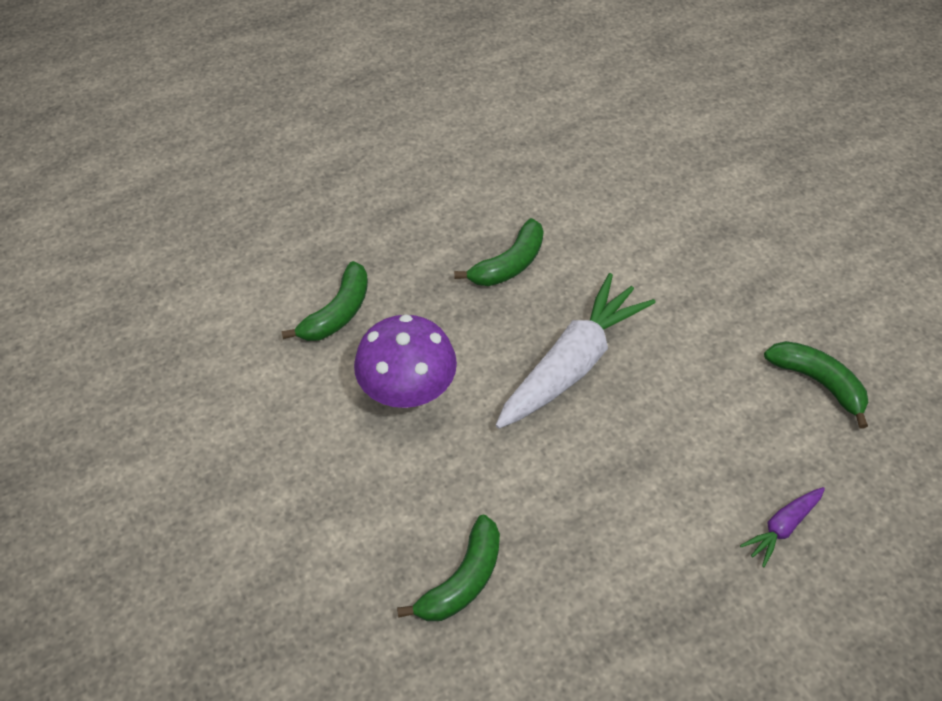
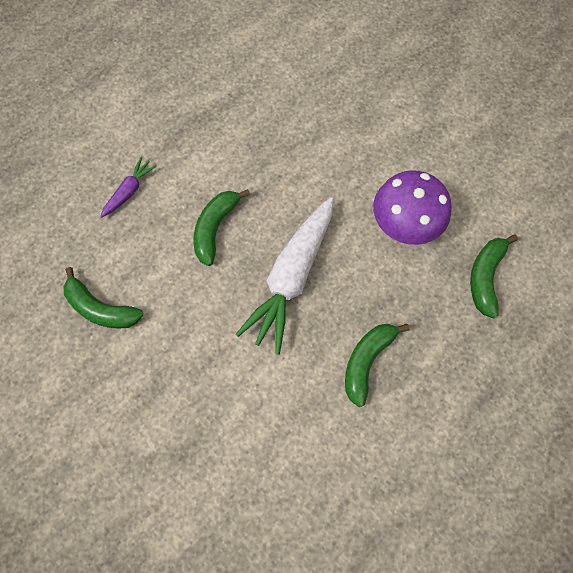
camera: 165 degrees right, 15 degrees up
(462, 580) = (323, 114): green banana -> green banana (215, 228)

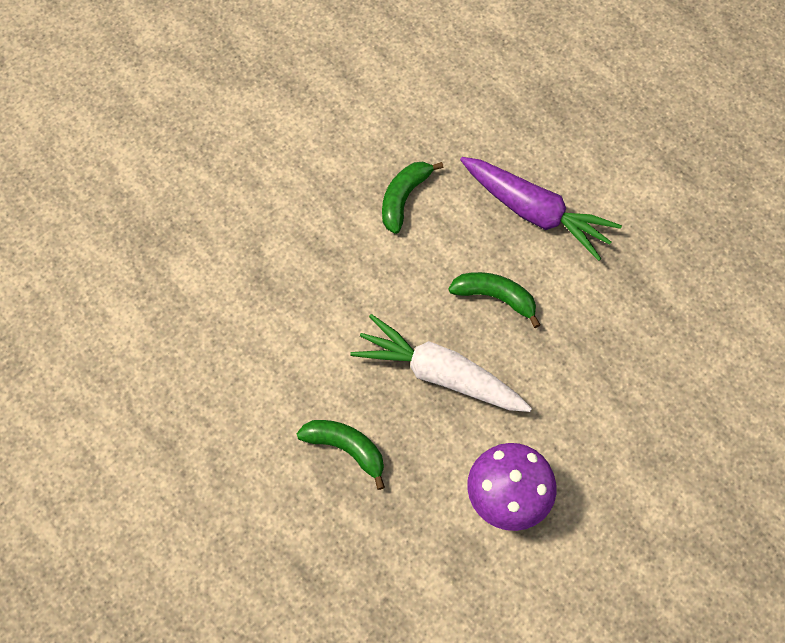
camera: 90 degrees right, 5 degrees down
(129, 191) = (535, 213): purple carrot -> purple carrot, size x2.15
(485, 277) = (444, 587): green banana -> none

